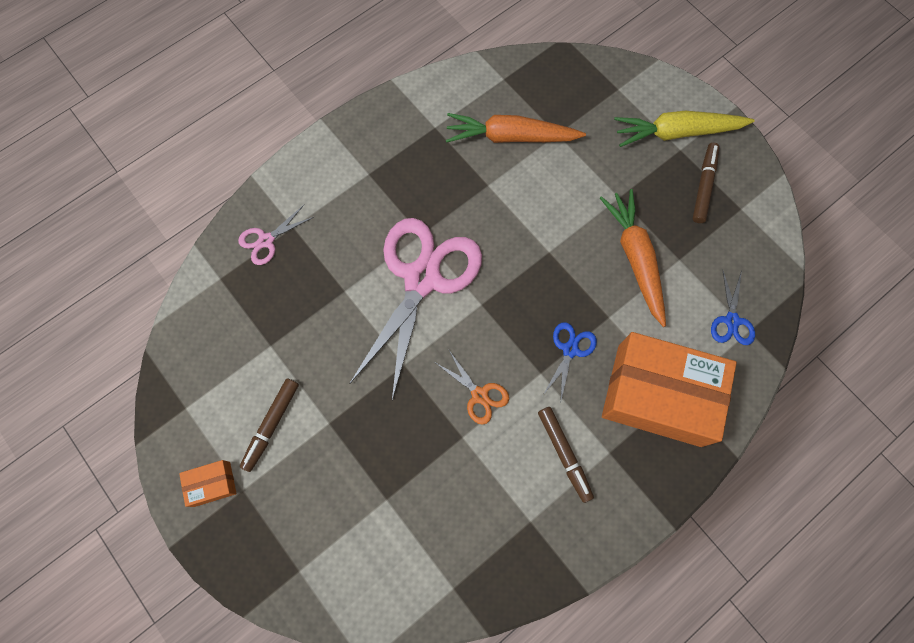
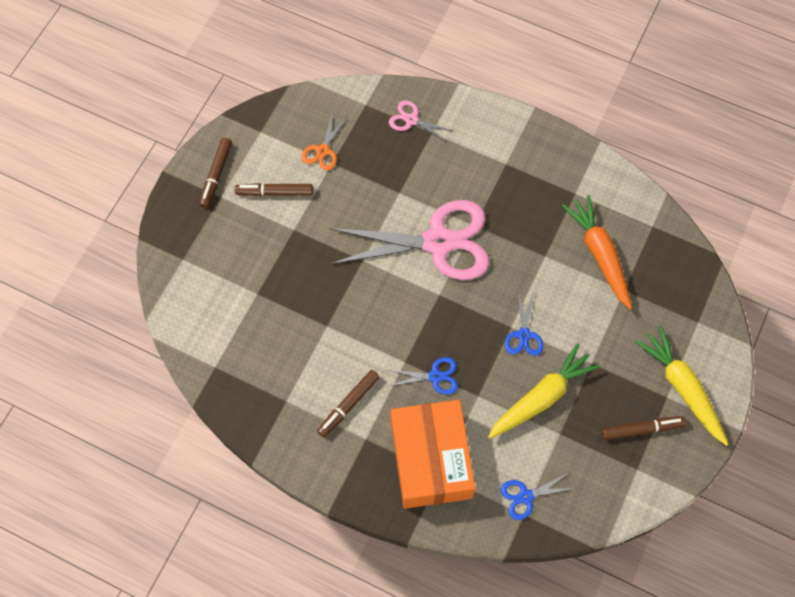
camera: 65 degrees right, 5 degrees down
(212, 484) = (216, 175): orange box -> brown marker
(479, 395) = (365, 324): orange scissors -> orange scissors (323, 150)
(563, 244) = (524, 335): none -> blue scissors
(635, 258) = (541, 397): orange carrot -> yellow carrot

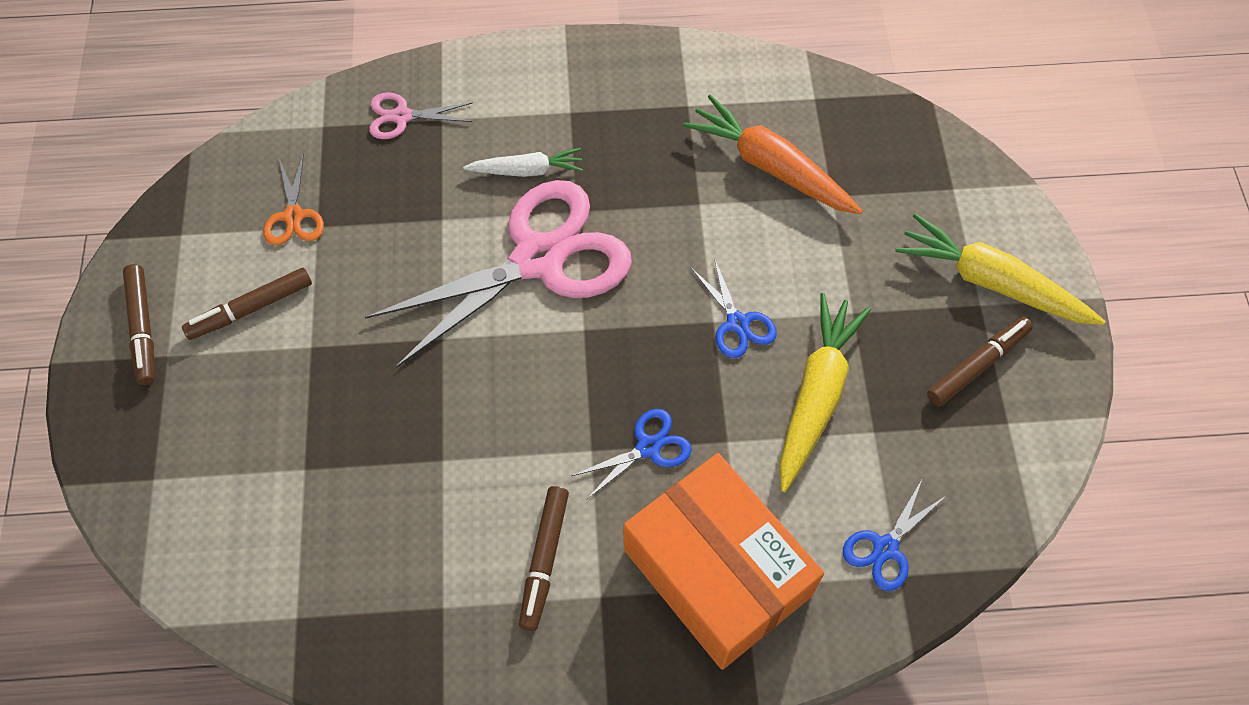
camera: 30 degrees left, 5 degrees down
(461, 187) = (527, 170): none -> white carrot

